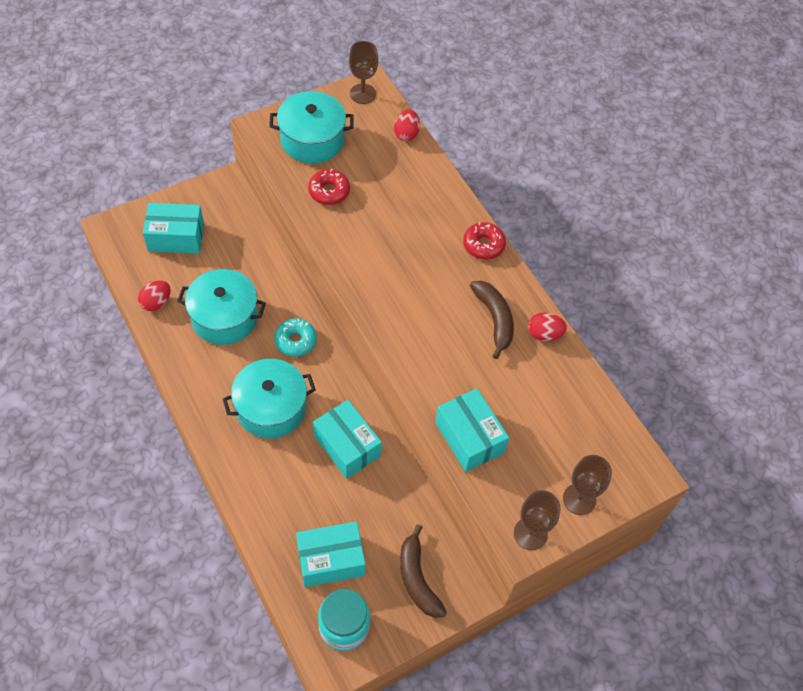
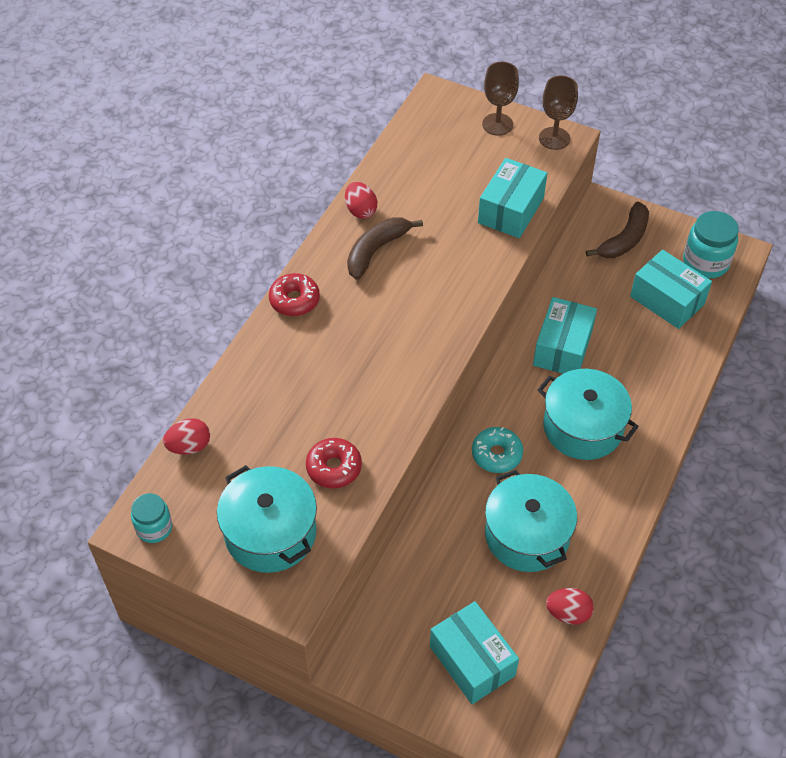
camera: 120 degrees left, 5 degrees down
(362, 94) = (154, 528): brown goblet -> turquoise jar

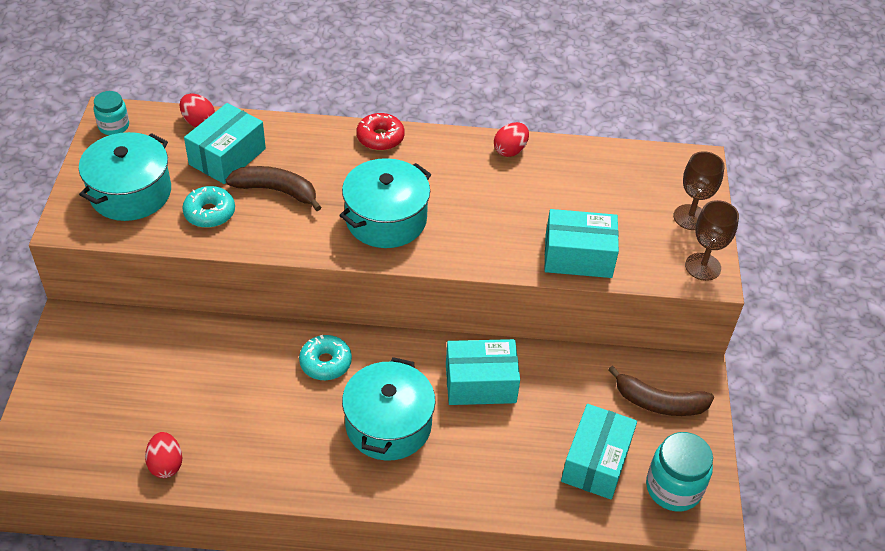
camera: 65 degrees right, 5 degrees down
(334, 468) = (209, 213): red donut -> turquoise donut
(376, 250) = (467, 174): brown banana -> brown banana (276, 191)
(472, 661) = (95, 402): turquoise box -> turquoise box (227, 156)
(527, 535) = (242, 410): turquoise pot -> turquoise pot (386, 219)

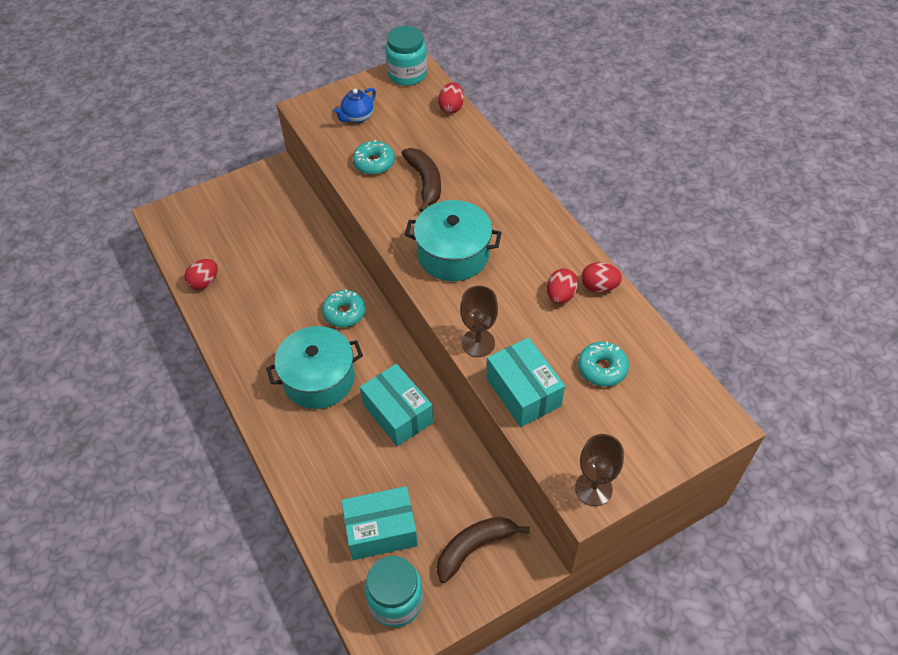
camera: 60 degrees right, 5 degrees up
(114, 126) = (407, 74): turquoise jar -> turquoise jar, size x1.61
(130, 193) = (357, 117): turquoise pot -> blue teapot
(227, 156) = (433, 140): turquoise box -> none
(380, 138) = (532, 205): red donut -> none
(498, 178) = (560, 295): none -> red egg
(594, 196) = (602, 368): none -> turquoise donut
(659, 403) = (474, 547): brown banana -> brown banana turned 75 degrees clockwise
(690, 217) = (645, 451): brown goblet -> brown goblet (478, 343)

